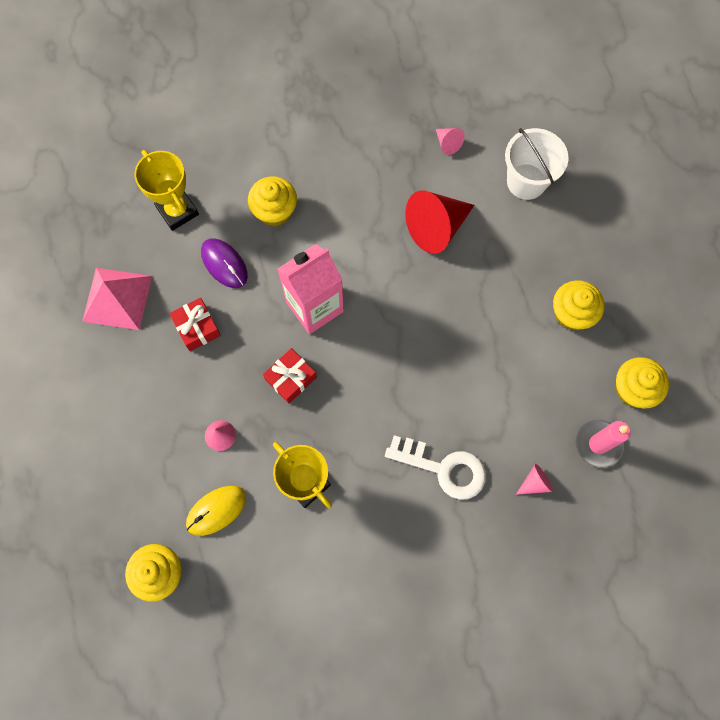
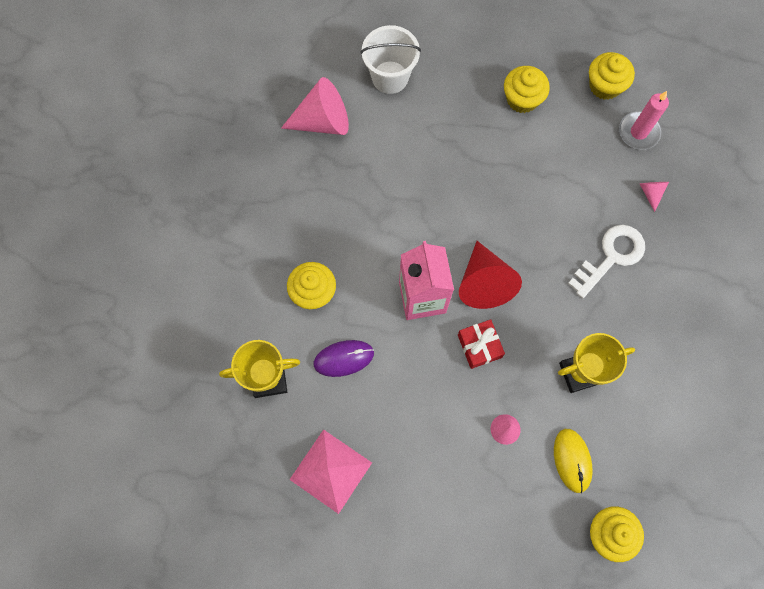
camera: 65 degrees left, 0 degrees up
(197, 327) = (394, 408): red gift -> none
(436, 227) = (397, 166): red cone -> red cone (484, 283)
(448, 144) = (323, 121): pink cone -> pink cone, size x2.16

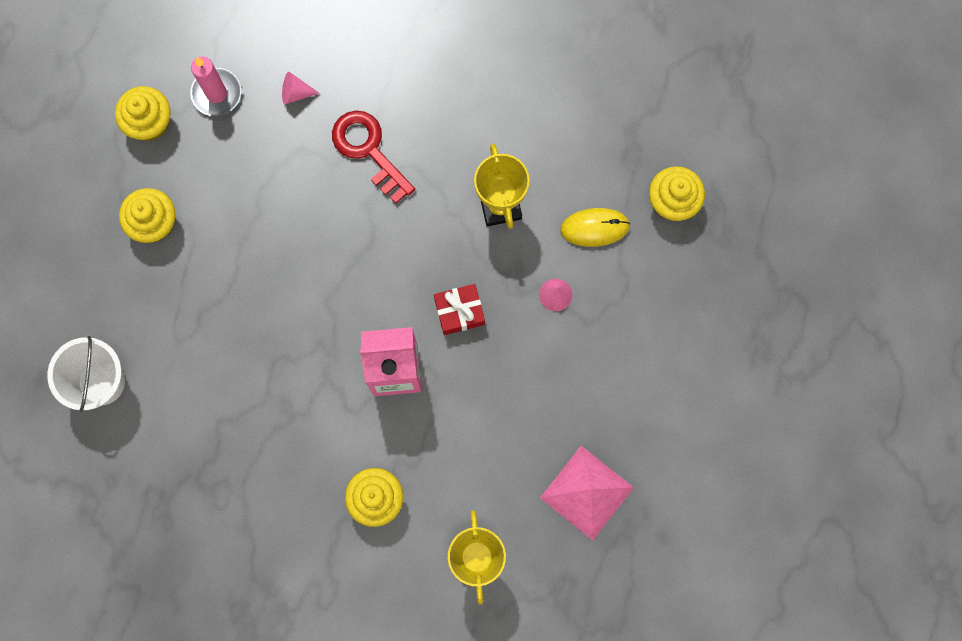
camera: 85 degrees left, 5 degrees up
(323, 121) = (151, 472): pink cone -> none
(343, 358) = (460, 468): purple mouse -> none
(484, 283) = (385, 297): red cone -> none
(610, 257) = (369, 151): white key -> red key

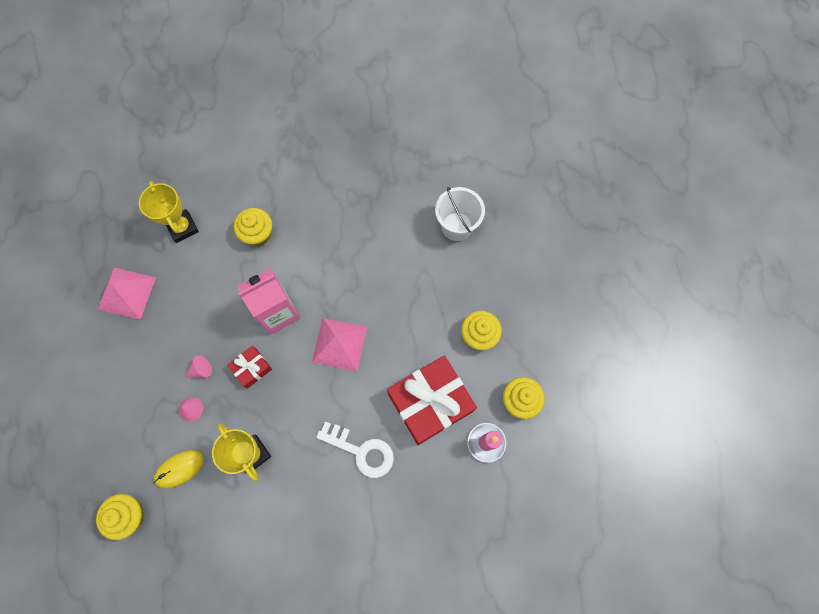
camera: 155 degrees right, 5 degrees down
(258, 169) = (430, 402): none -> red gift
(295, 93) = (432, 469): pink cone -> pink cone (201, 370)
(335, 292) = (339, 344): none -> pink pyramid
(369, 151) = (361, 451): red key -> white key

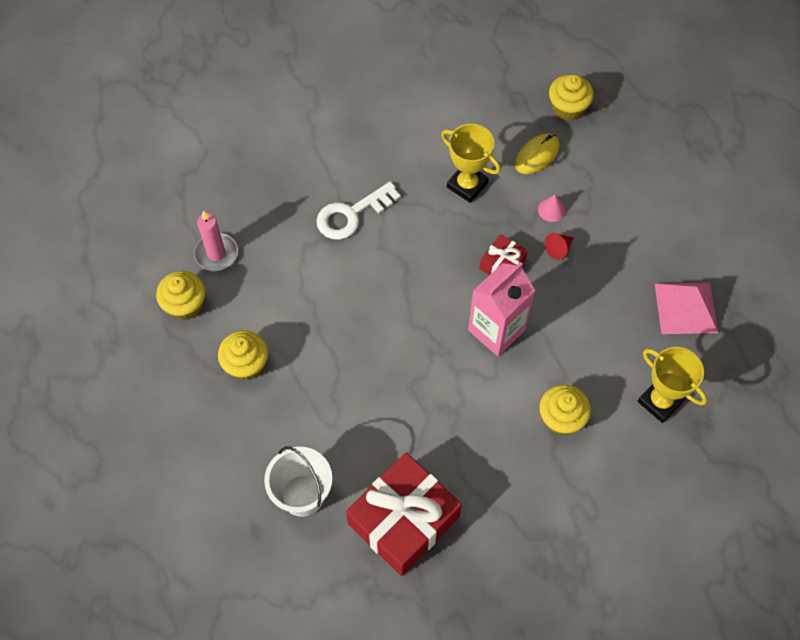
camera: 165 degrees right, 10 degrees down
(201, 370) = (558, 249): pink cone -> red cone
(339, 344) = (411, 313): pink pyramid -> none
(361, 451) = (352, 214): white key -> white key turned 45 degrees counterclockwise
(430, 402) = (288, 278): red gift -> red gift (403, 520)

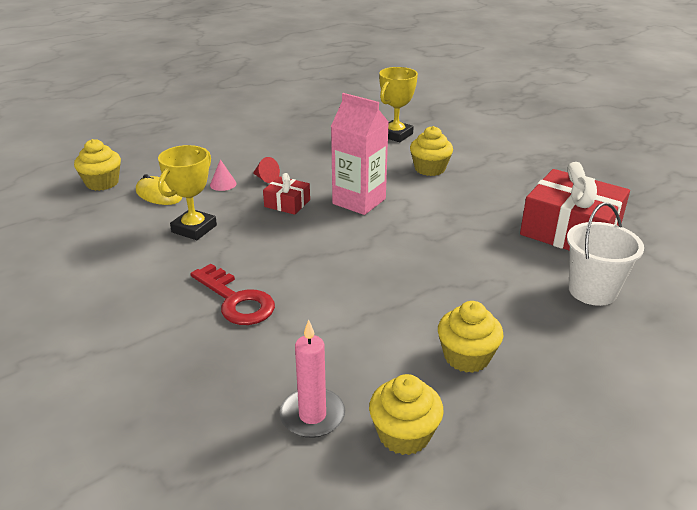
camera: 100 degrees left, 30 degrees down
(352, 214) = (236, 300): white key -> red key
(686, 308) = (312, 129): pink pyramid -> none

